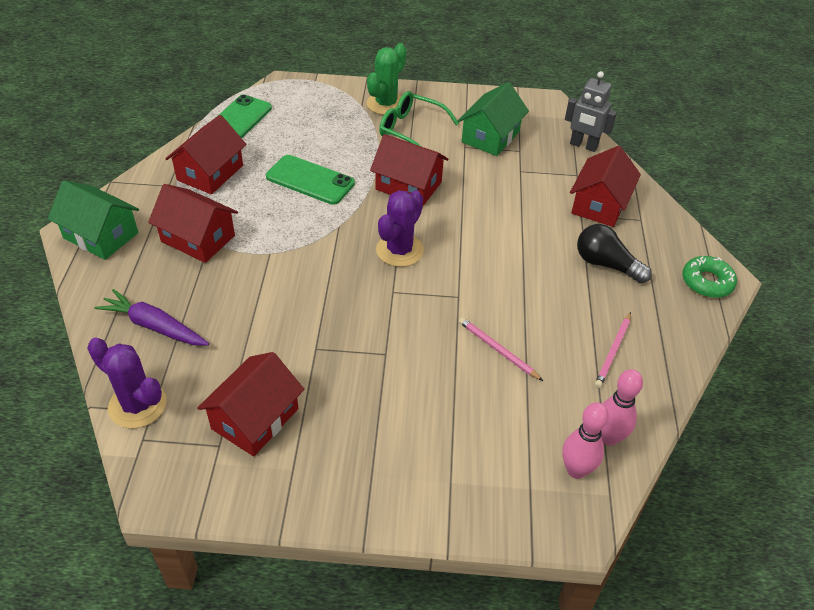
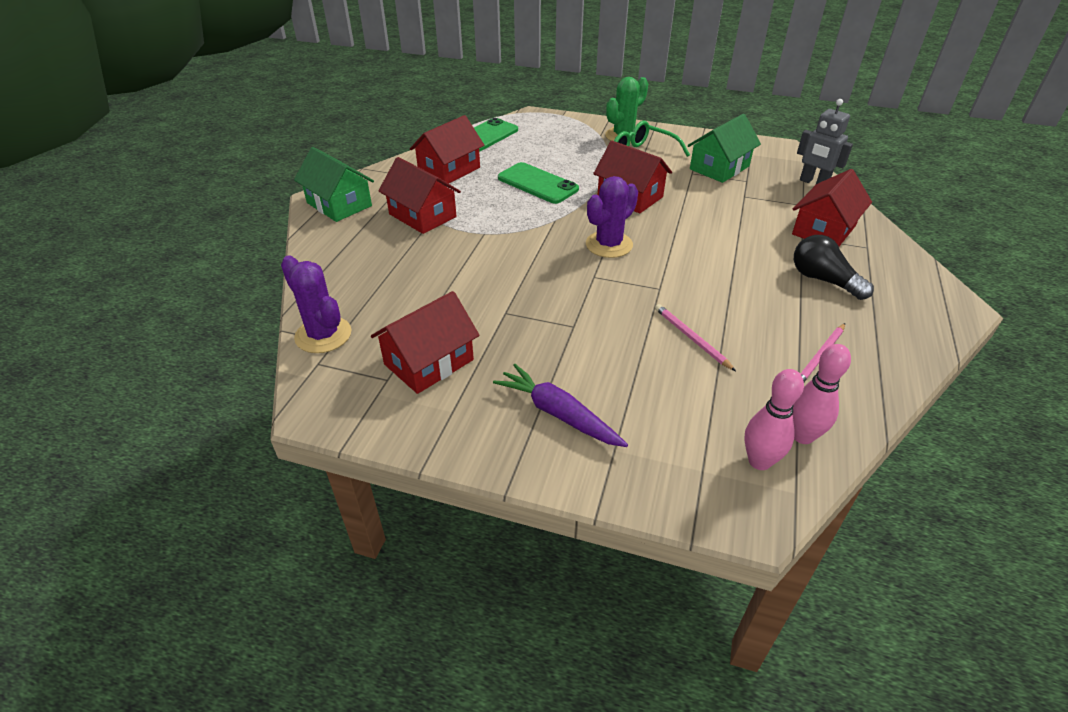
camera: 15 degrees right, 5 degrees down
(154, 326) = (361, 276): purple carrot -> purple carrot (558, 413)
(707, 282) = (937, 308): green donut -> none

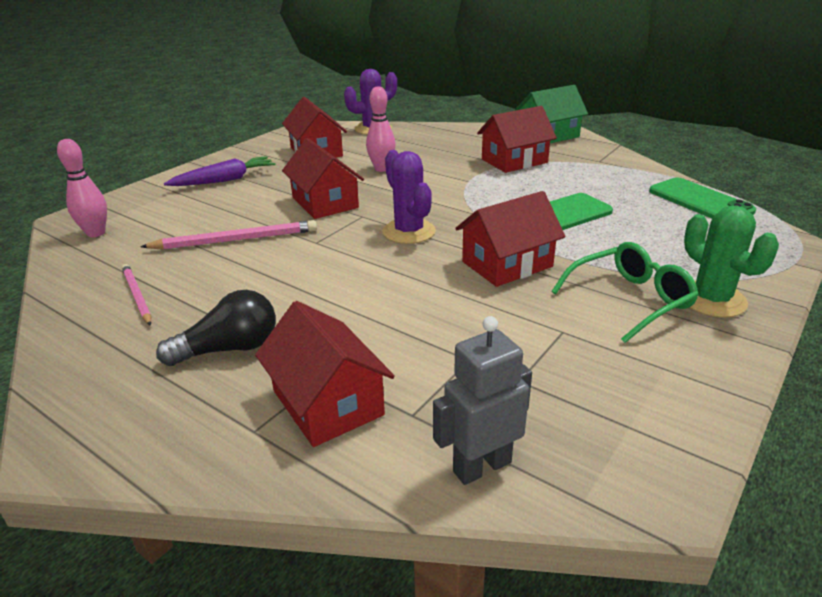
camera: 110 degrees right, 10 degrees down
(449, 170) = (607, 177): red house -> red house (325, 203)
(691, 338) = (235, 240): pink pencil -> pink pencil, size x1.55
(719, 168) = (574, 364): green house -> none
(802, 436) = (86, 256): pink bowling pin -> pink bowling pin (382, 169)

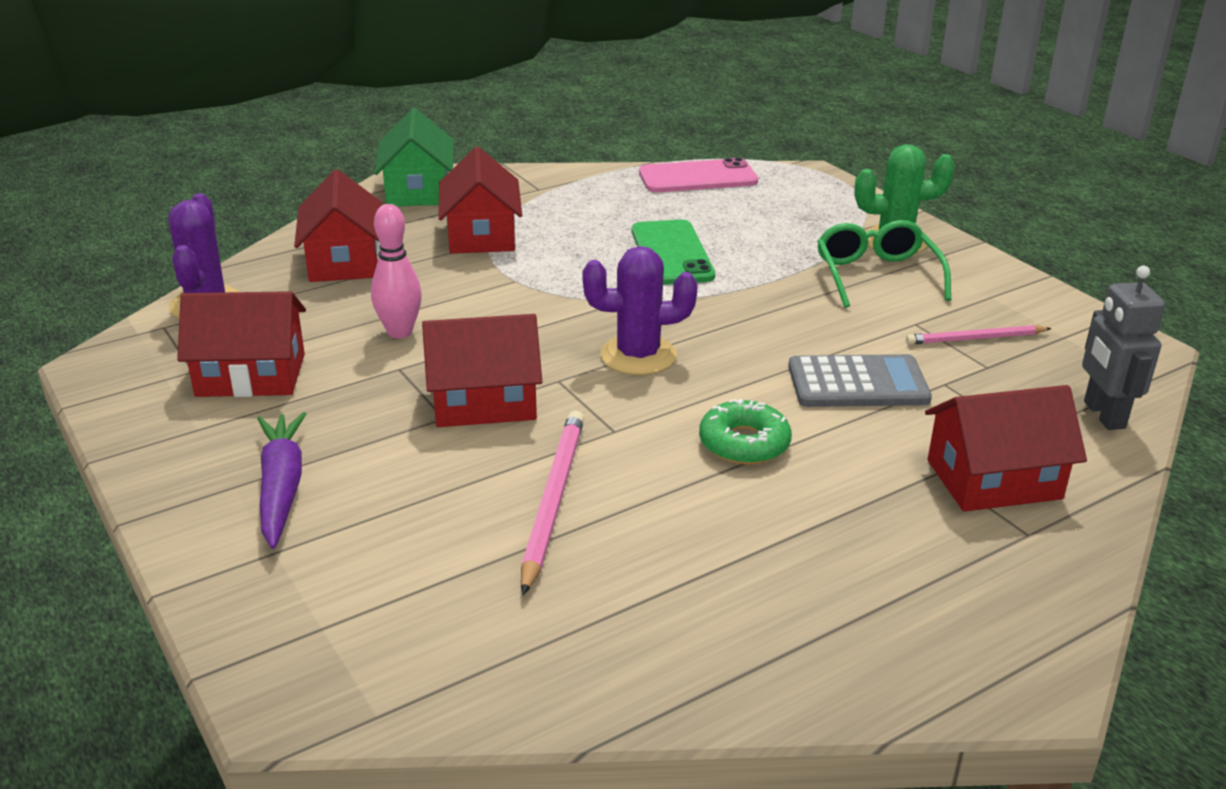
camera: 70 degrees left, 0 degrees up
(96, 233) = (395, 661): pink bowling pin -> none
(137, 296) = (681, 612): pink pencil -> pink pencil (975, 339)
(229, 349) = (865, 535): black light bulb -> none
(323, 285) = (744, 443): none -> green donut
(435, 317) = (857, 383): none -> grey calculator
(507, 264) = (767, 315): red house -> red house (344, 261)
(700, 201) = (697, 177): green phone -> pink phone

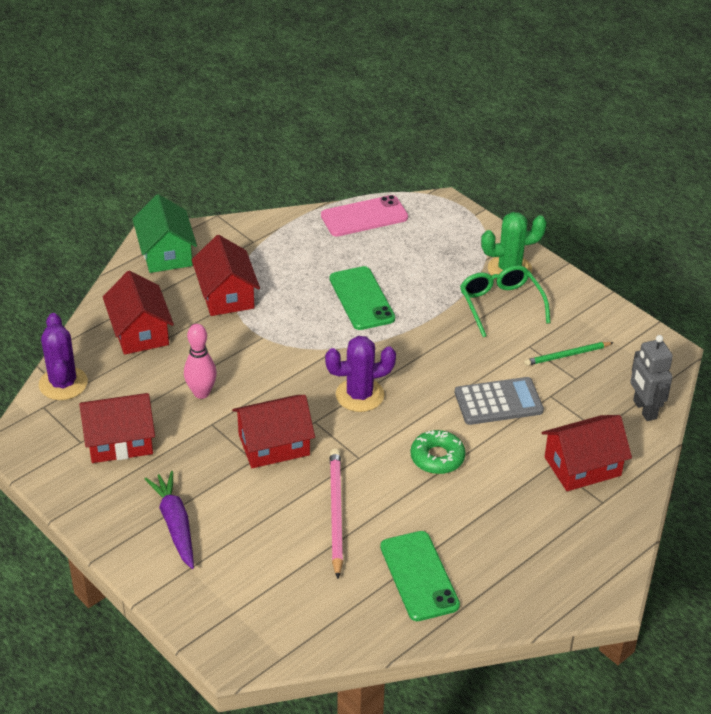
camera: 10 degrees left, 10 degrees up
(674, 610) = (419, 576): none -> green phone
(975, 339) = (567, 355): pink pencil -> green pencil

